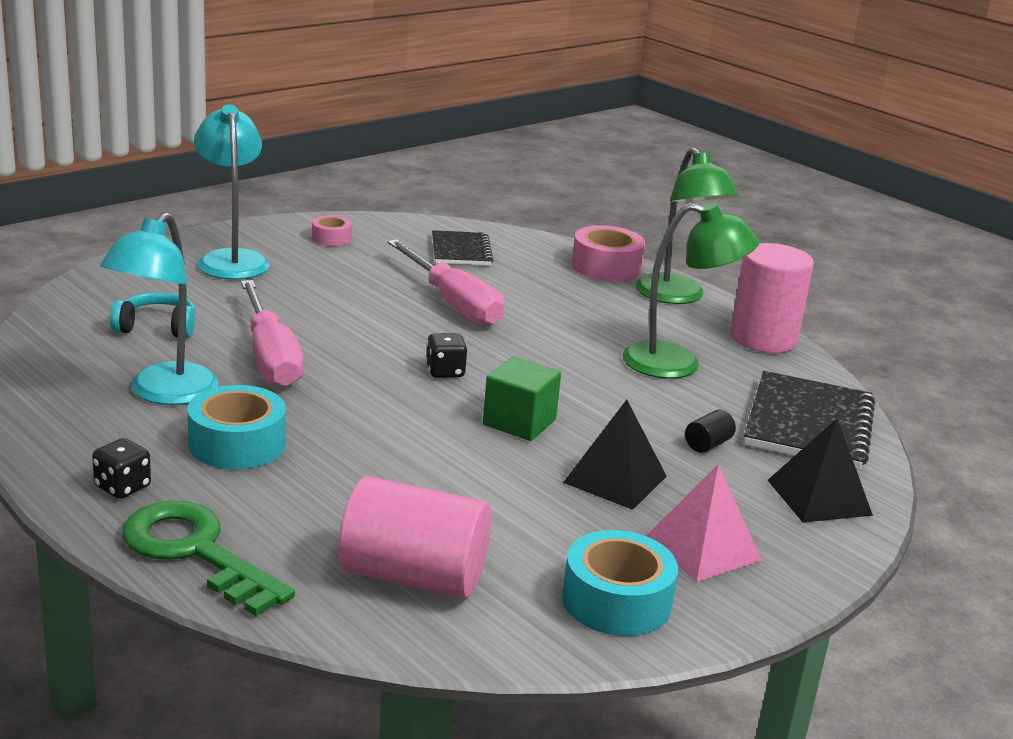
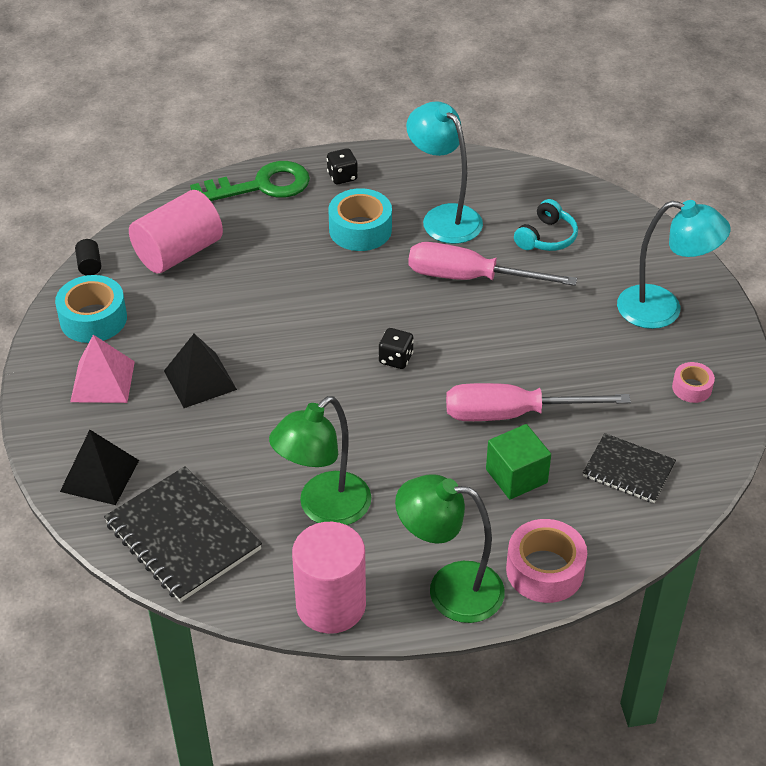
camera: 125 degrees right, 20 degrees up
(519, 422) = (300, 366): green cube -> green cube (516, 476)
(707, 444) = (202, 454): black cylinder -> black cylinder (89, 265)

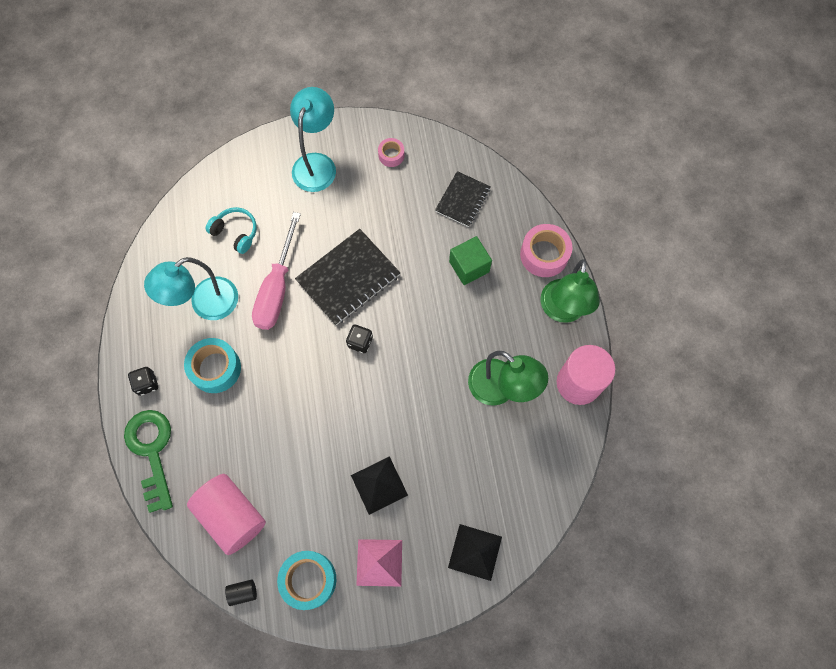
camera: 90 degrees left, 25 degrees up
(183, 536) = (528, 484): black notebook -> black notebook (348, 278)
(513, 414) = (414, 266): pink screwdriver -> none

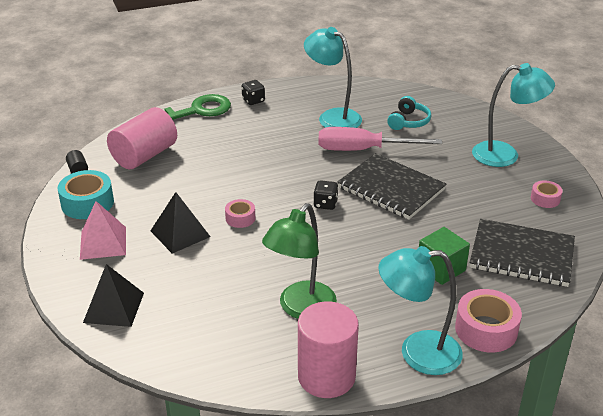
camera: 80 degrees right, 35 degrees down
(215, 368) = (275, 129): turquoise tape -> none
(366, 425) = (240, 218): none -> pink tape
(462, 200) = (521, 255): black notebook -> black notebook, size x1.64
(562, 311) = (417, 352): green lamp -> turquoise lamp

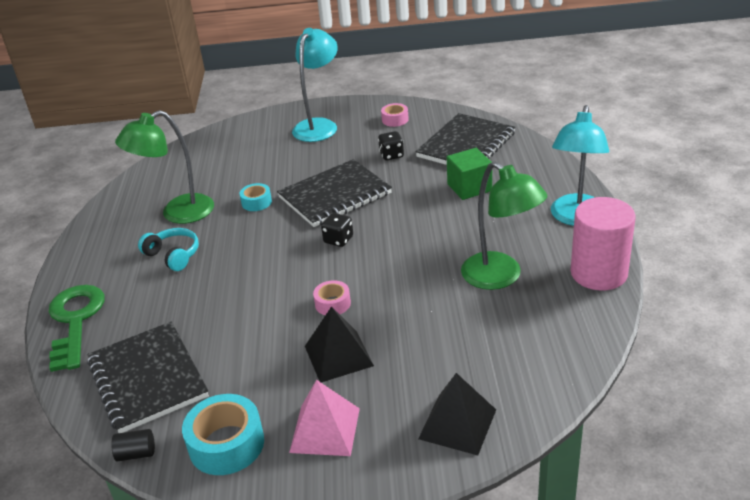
camera: 70 degrees left, 0 degrees up
(144, 155) = (148, 378): pink cylinder -> black notebook
(253, 101) = (92, 268): black dice -> black dice (391, 155)
(332, 117) = (177, 213): turquoise lamp -> green lamp
(363, 150) = (256, 202): pink screwdriver -> turquoise tape
(408, 122) = (225, 167): turquoise headphones -> turquoise headphones (173, 255)
(486, 329) = (555, 179): pink tape -> none

